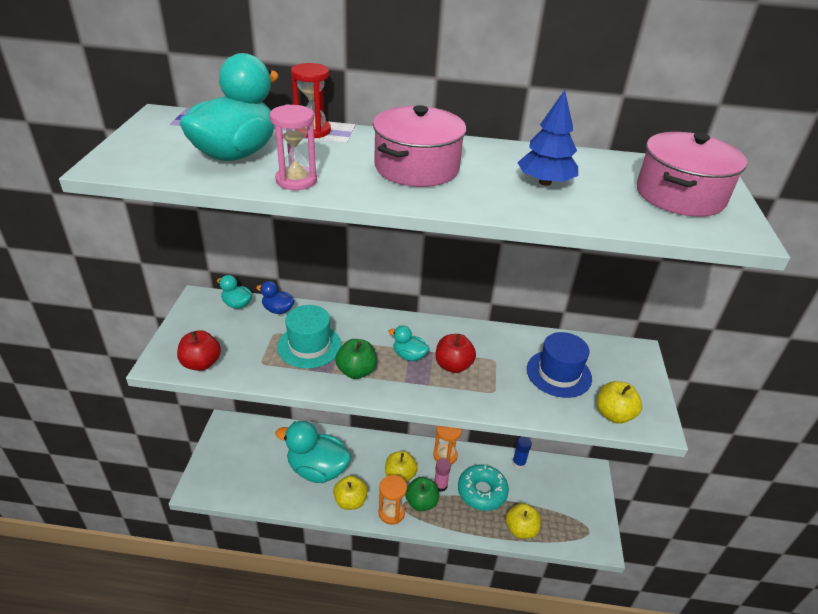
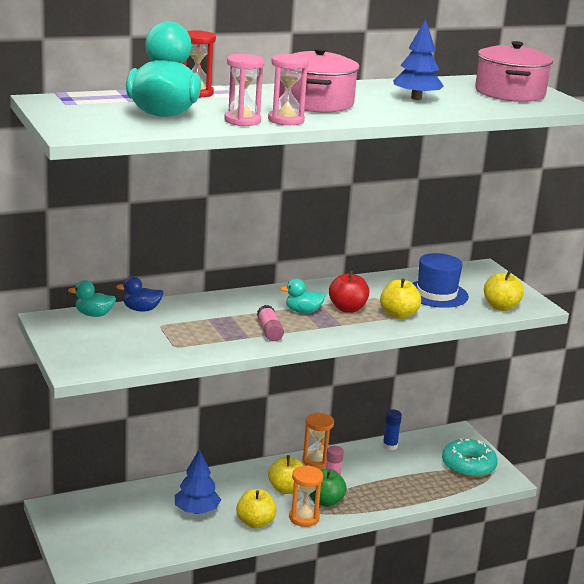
camera: 30 degrees left, 15 degrees down
(201, 363) = (118, 360): red apple -> none
(309, 346) = (205, 325): turquoise hat -> none
(317, 469) = (196, 511): turquoise duck -> blue tree
(344, 189) = (286, 120): none -> pink hourglass
(356, 371) = (269, 331): green apple -> pink glue stick
(482, 492) = (374, 476): turquoise donut -> turquoise donut (468, 465)
(520, 529) = (432, 490): yellow apple -> yellow apple (398, 315)

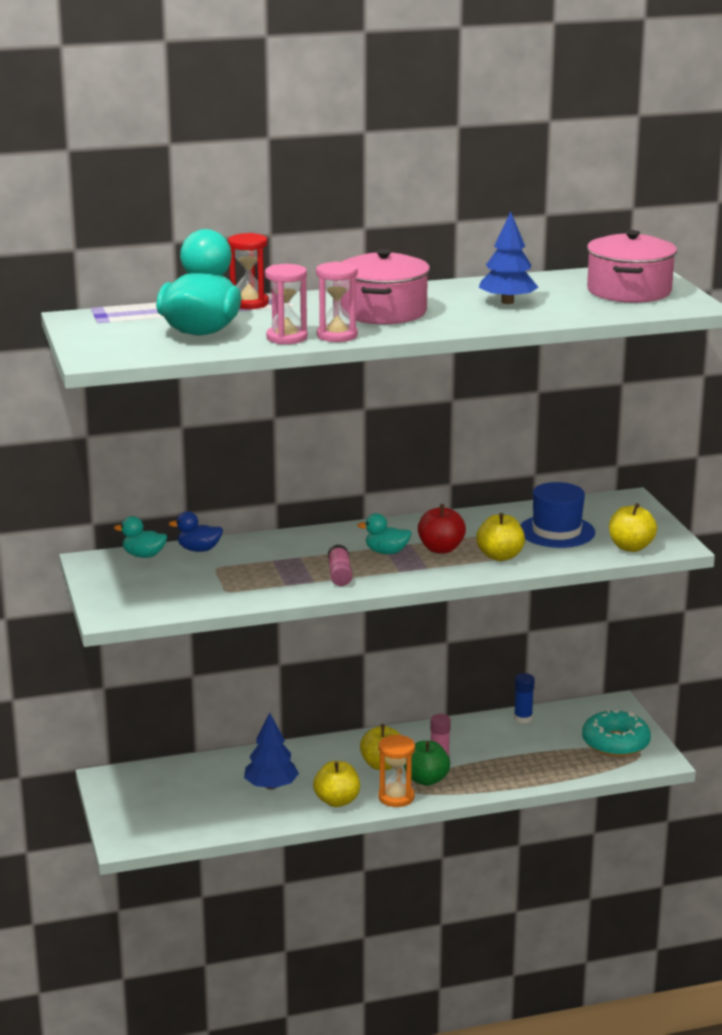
camera: 10 degrees right, 0 degrees up
(316, 461) = (426, 734): orange hourglass -> none

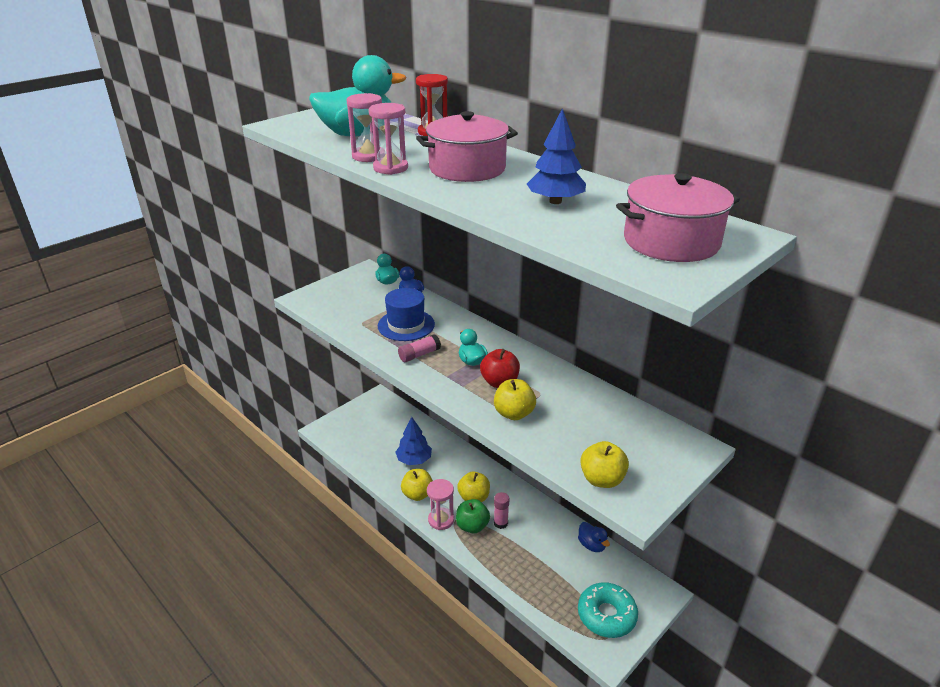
camera: 60 degrees right, 10 degrees up
(396, 797) = (441, 520): orange hourglass -> pink hourglass
(523, 718) = (592, 545): blue glue stick -> blue duck
(556, 531) = (588, 427): blue hat -> blue hat (406, 325)

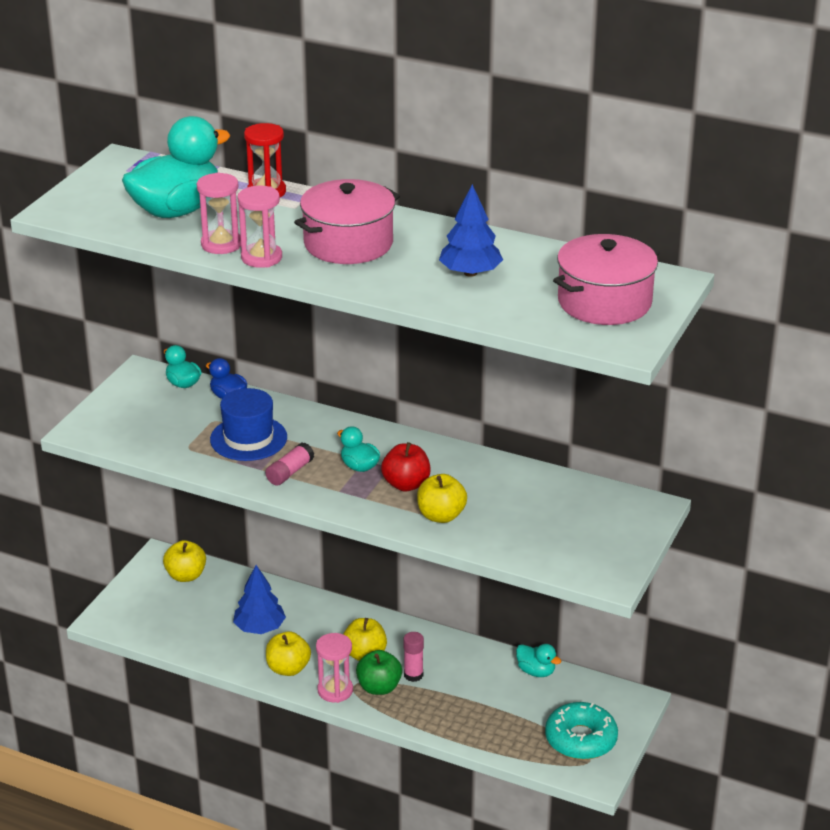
camera: 20 degrees left, 0 degrees up
(592, 545) = (536, 671): blue duck -> turquoise duck
(602, 479) = (566, 561): yellow apple -> yellow apple (186, 576)

